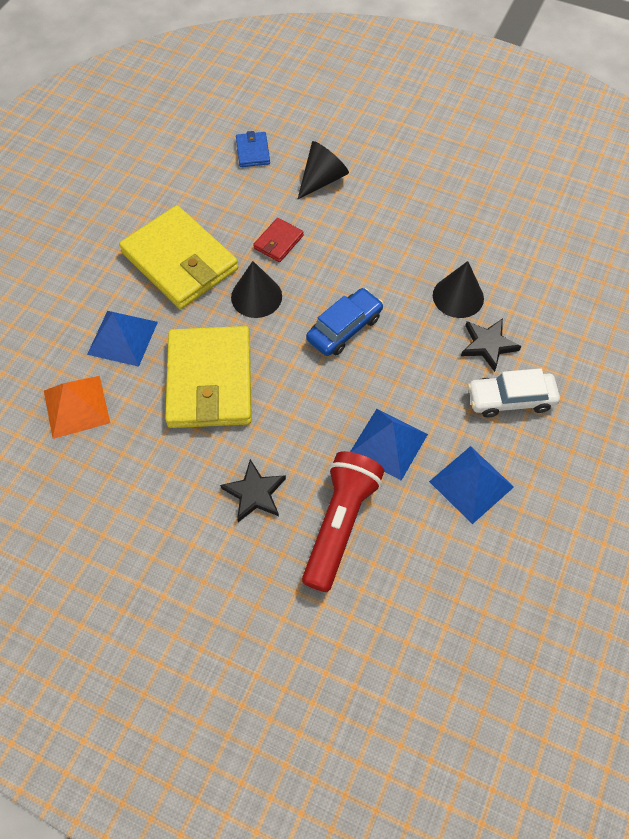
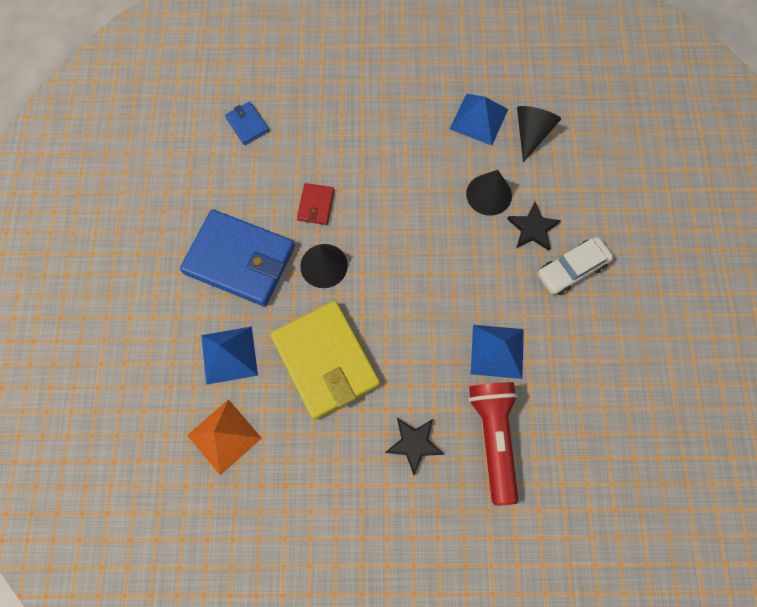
camera: 25 degrees left, 10 degrees up
(179, 261) = (239, 260): yellow wallet -> blue wallet
(322, 179) = (322, 128): black cone -> black cone (531, 133)
(344, 328) = (412, 263): blue car -> none
(471, 484) = (576, 357): blue pyramid -> blue pyramid (478, 119)

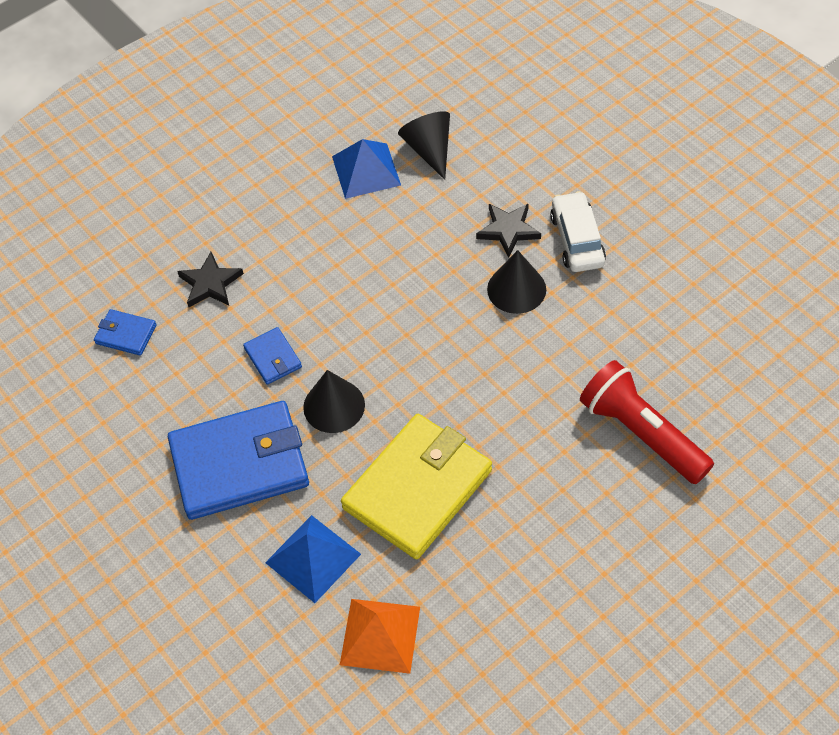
camera: 35 degrees left, 15 degrees down
(316, 205) = (273, 358): red wallet -> blue wallet
(325, 361) = (418, 489): yellow wallet -> yellow wallet turned 75 degrees counterclockwise
(414, 444) = (574, 495): black star -> black star (210, 283)
(489, 194) = (438, 229): black cone -> black cone (516, 289)
(497, 351) = (575, 357): blue pyramid -> none
(572, 269) = (577, 240): white car -> white car turned 150 degrees clockwise

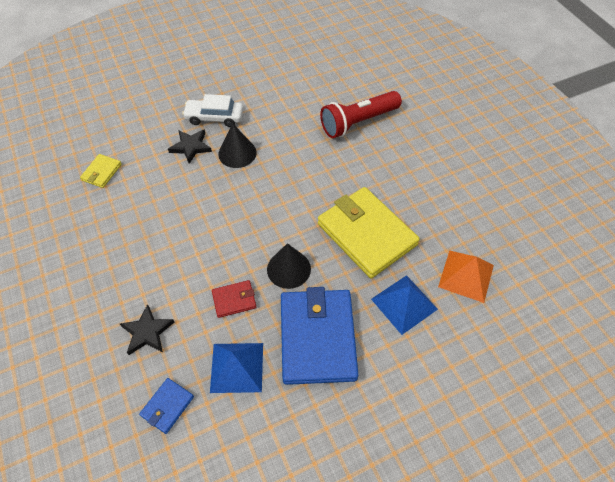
camera: 80 degrees left, 0 degrees up
(273, 358) = (234, 300): blue wallet -> red wallet
(366, 170) = (97, 211): blue pyramid -> blue pyramid (237, 367)
(429, 150) = (102, 172): black cone -> yellow wallet

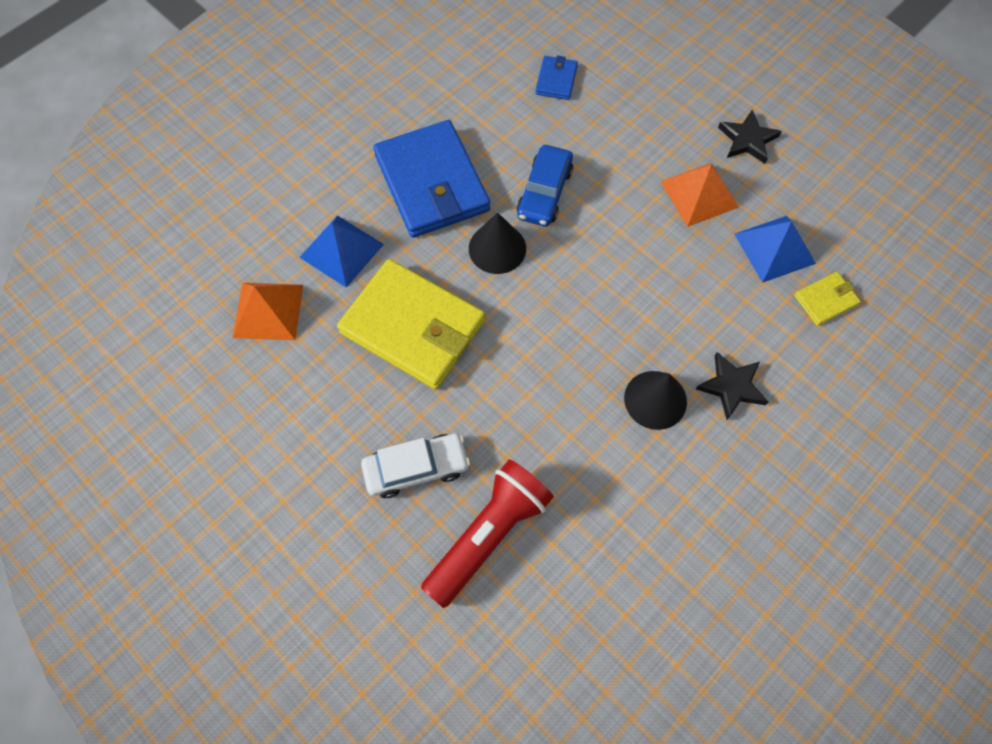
camera: 160 degrees right, 10 degrees up
(102, 172) = (825, 300): yellow wallet -> yellow wallet turned 60 degrees clockwise
(125, 262) = (699, 194): none -> orange pyramid
(147, 332) = (620, 133): black star -> black star (747, 140)
(214, 117) = (732, 458): white car -> white car (416, 468)
(234, 300) = (544, 193): red wallet -> blue car
(237, 367) = (506, 130): blue pyramid -> blue pyramid (774, 248)

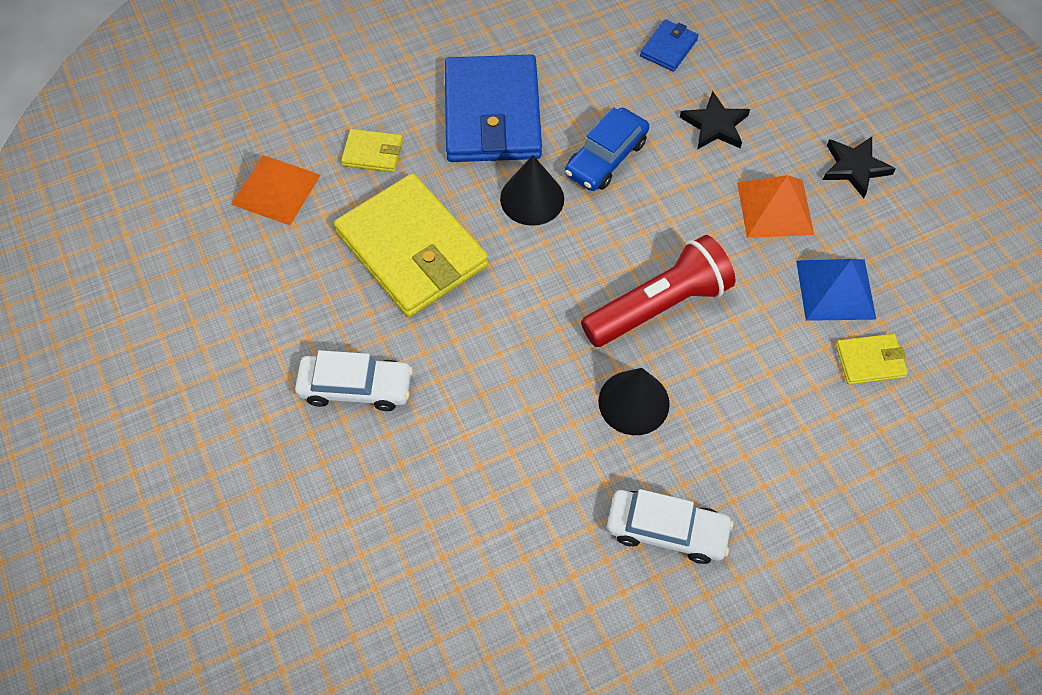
camera: 20 degrees right, 5 degrees down
(341, 250) = (373, 153): blue pyramid -> yellow wallet
(488, 535) = (400, 477): red flashlight -> red flashlight (658, 306)
(727, 500) = (666, 530): none -> white car
(731, 386) = (723, 416): black star -> black star (715, 125)

